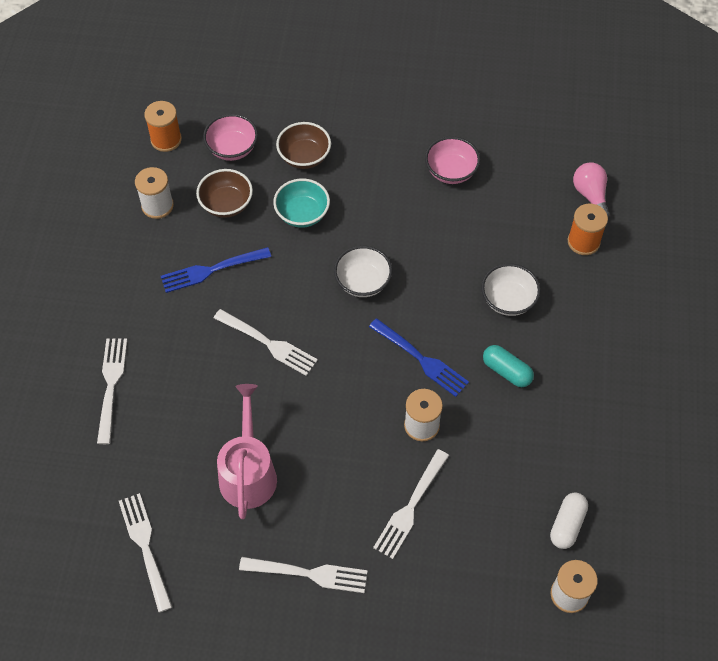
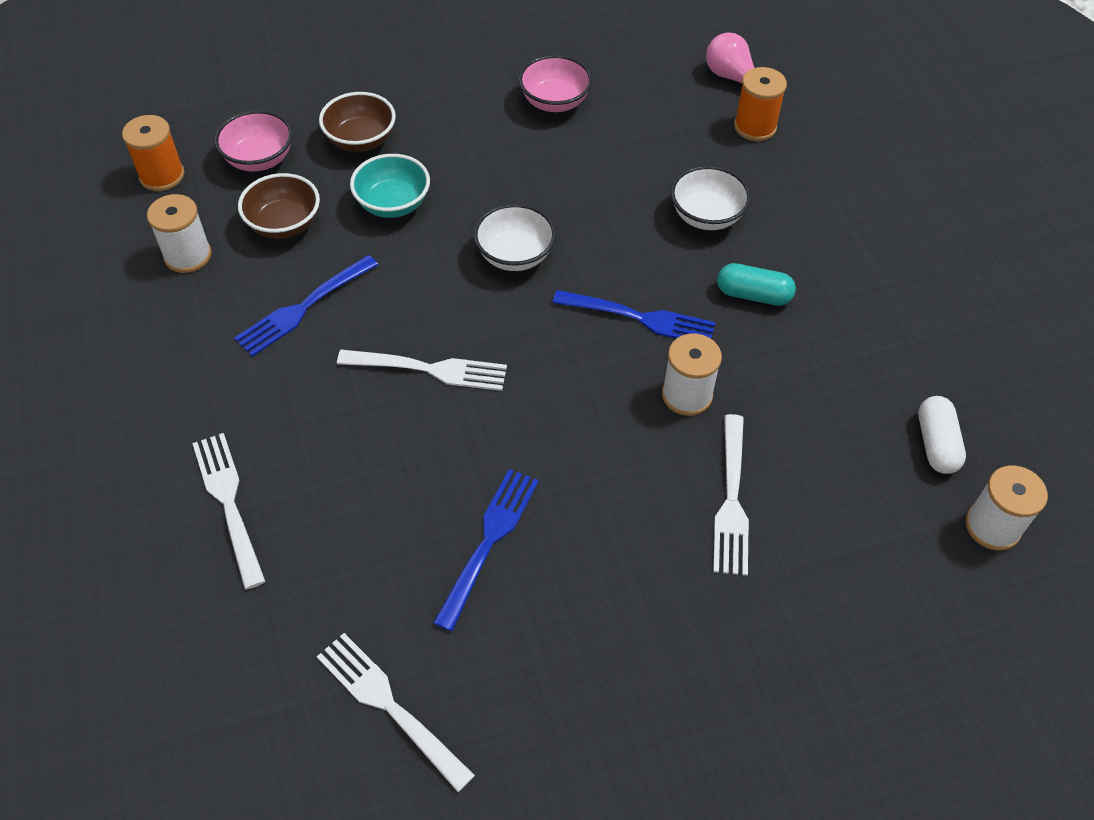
camera: 25 degrees left, 5 degrees down
(248, 473) = (488, 543): pink watering can -> blue fork
(308, 574) = (645, 643): white fork -> none

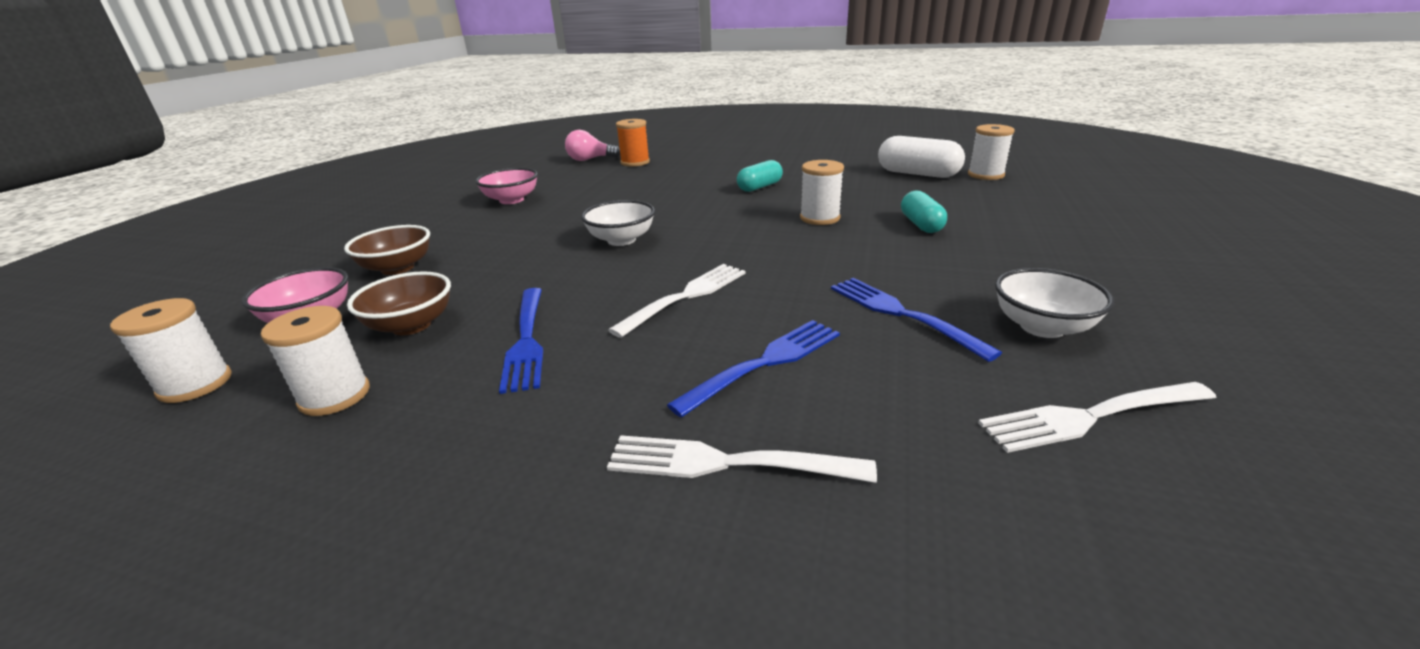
camera: 55 degrees left, 25 degrees down
(162, 176) = (195, 384): orange spool -> white spool
(393, 204) = (489, 271): turquoise bowl -> none
(639, 318) = (736, 217): blue fork -> blue fork (764, 364)
(706, 216) = (681, 184): white bowl -> white bowl (1042, 327)
(731, 499) = (921, 224): white fork -> turquoise capsule
(936, 444) = (917, 174): white capsule -> white capsule, size x1.53

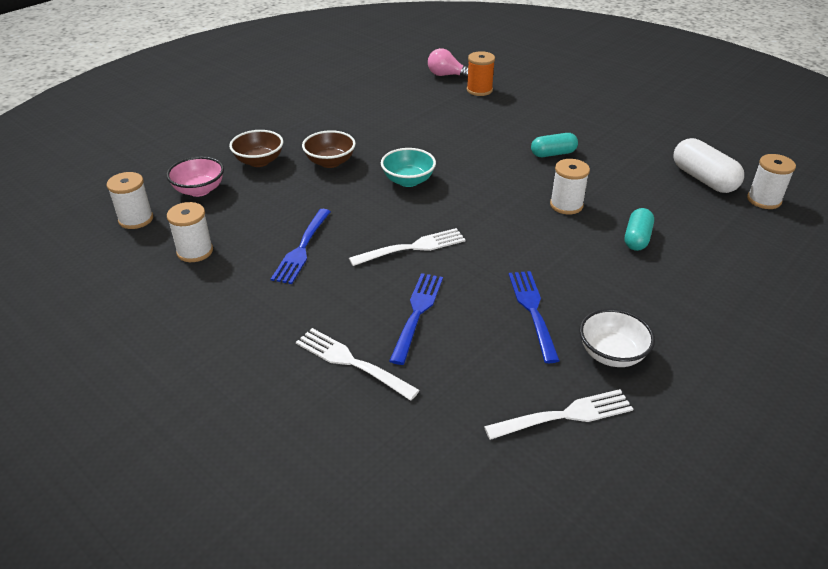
camera: 25 degrees right, 10 degrees up
(411, 325) = (248, 214): brown bowl -> brown bowl (330, 162)
(511, 200) = (360, 111): pink bowl -> none
(621, 240) = (408, 181): white bowl -> turquoise bowl
(764, 364) = (417, 314): blue fork -> blue fork turned 60 degrees counterclockwise
(1092, 416) = (563, 416): white fork -> white fork turned 150 degrees clockwise

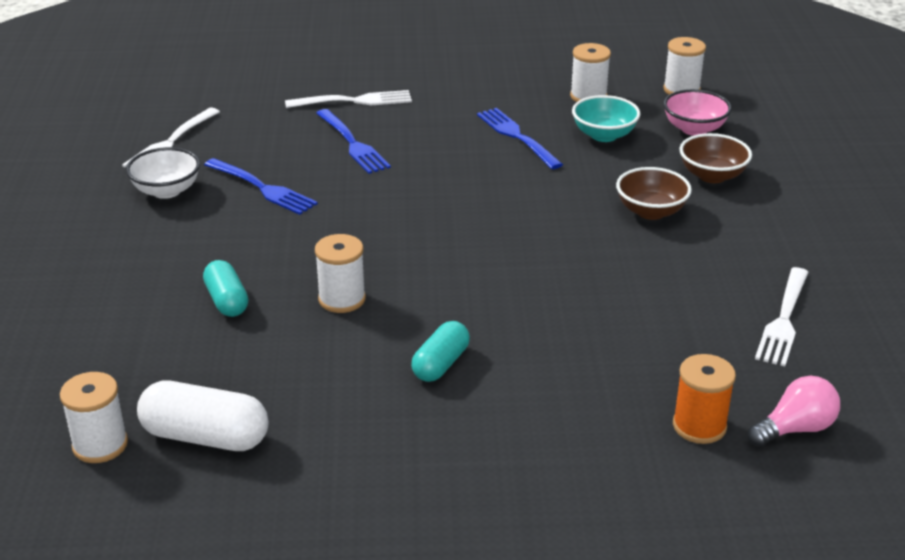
camera: 135 degrees right, 5 degrees down
(408, 181) = (541, 236): turquoise bowl -> turquoise bowl (604, 135)
(411, 248) = (431, 181): white fork -> white fork (783, 319)

